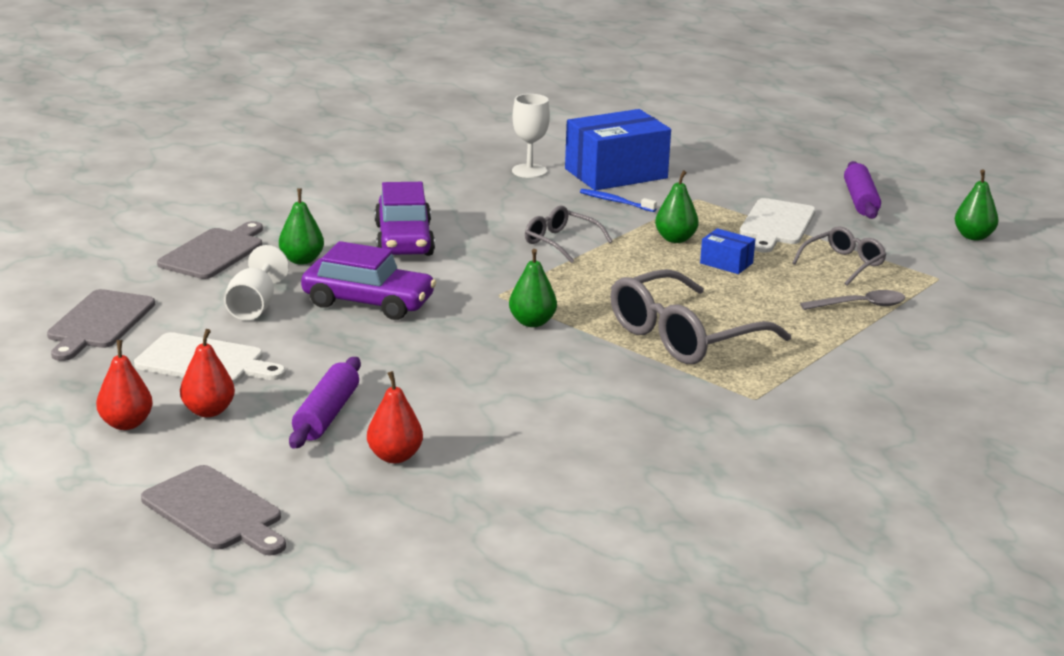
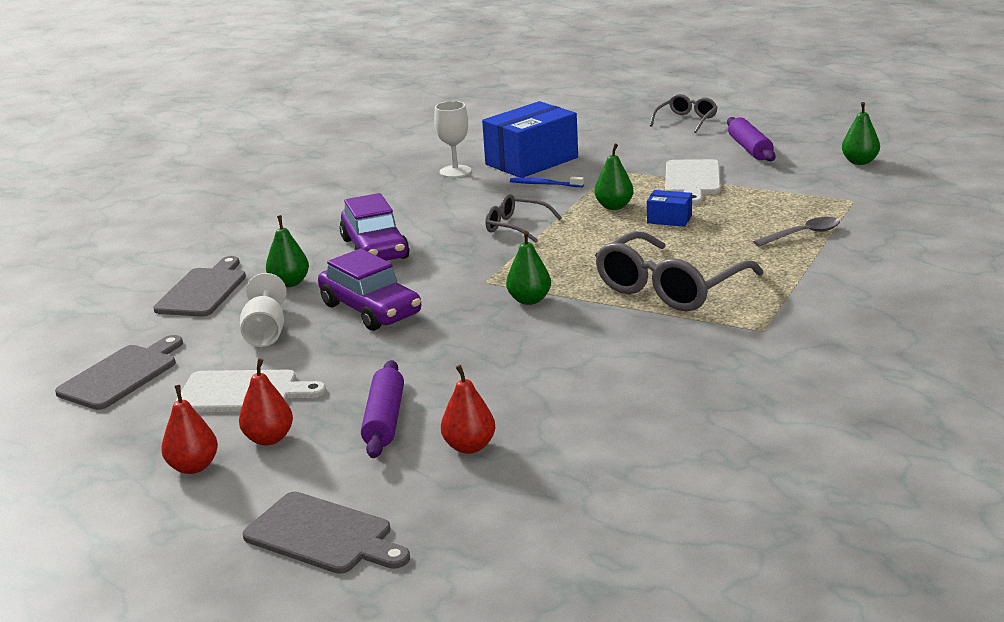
camera: 10 degrees left, 0 degrees up
(99, 323) = (121, 375): grey cutting board -> grey cutting board turned 150 degrees counterclockwise
(368, 302) = (371, 309): purple car -> purple car turned 45 degrees clockwise
(843, 264) = (768, 203): grey glasses -> grey glasses (686, 121)

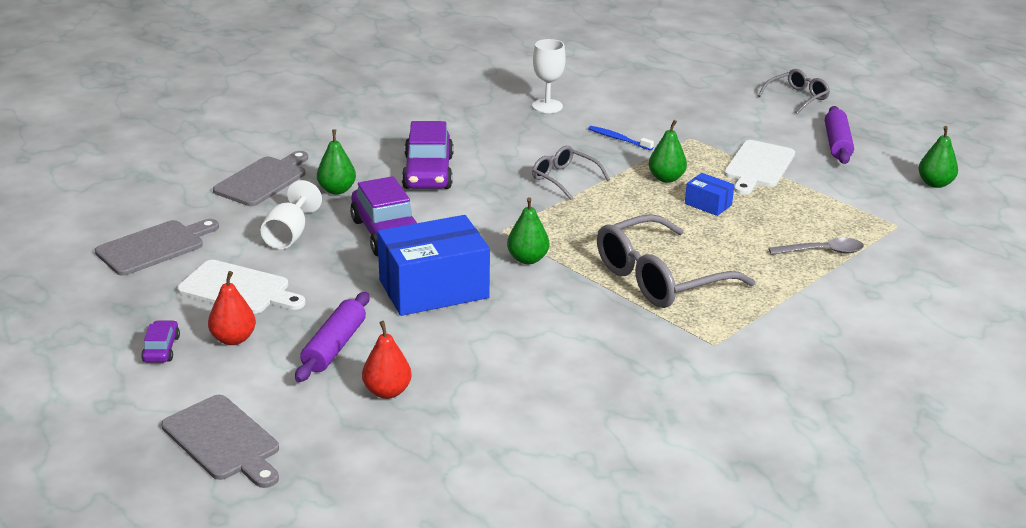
camera: 15 degrees right, 5 degrees up
(193, 467) = (161, 349): red pear -> purple car
(531, 161) = (623, 110): blue box -> blue box (433, 289)

